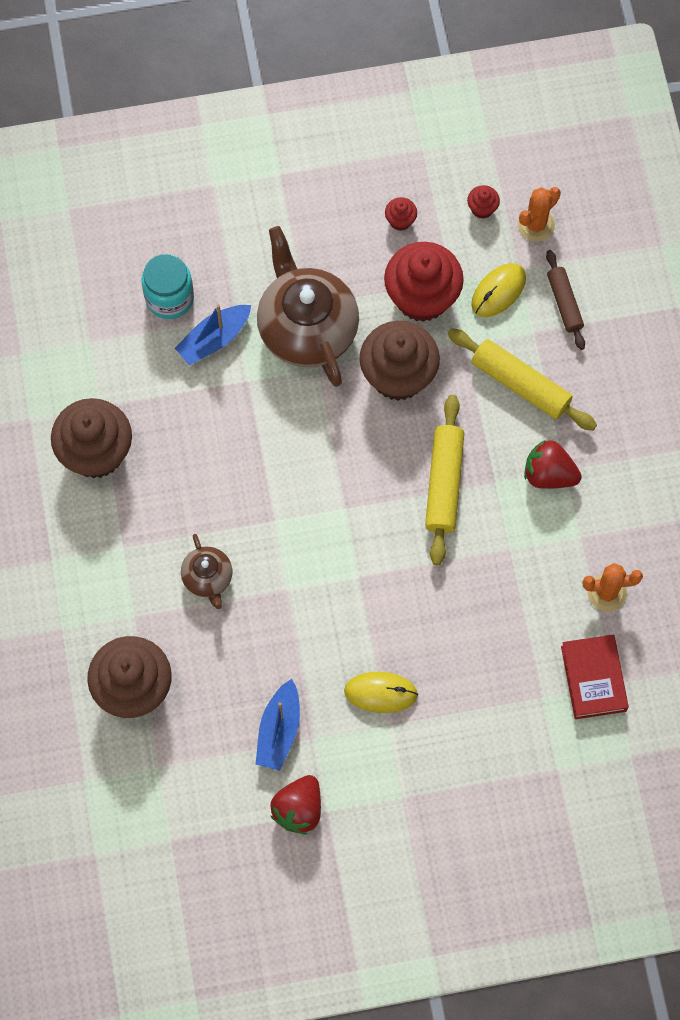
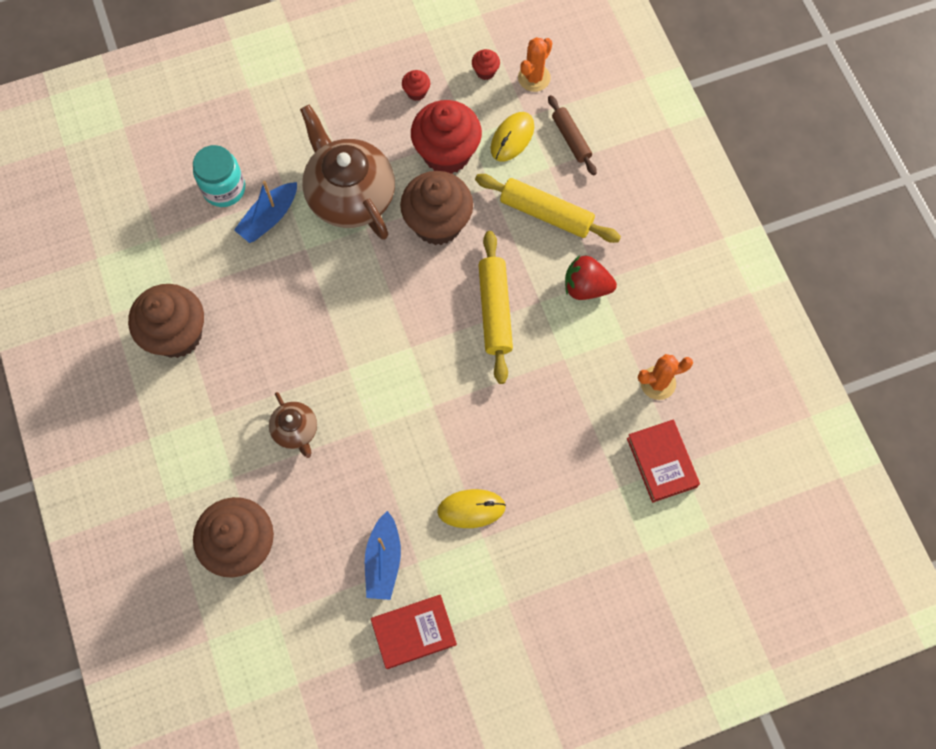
camera: 10 degrees left, 0 degrees up
(298, 809) = (414, 632): red strawberry -> red book

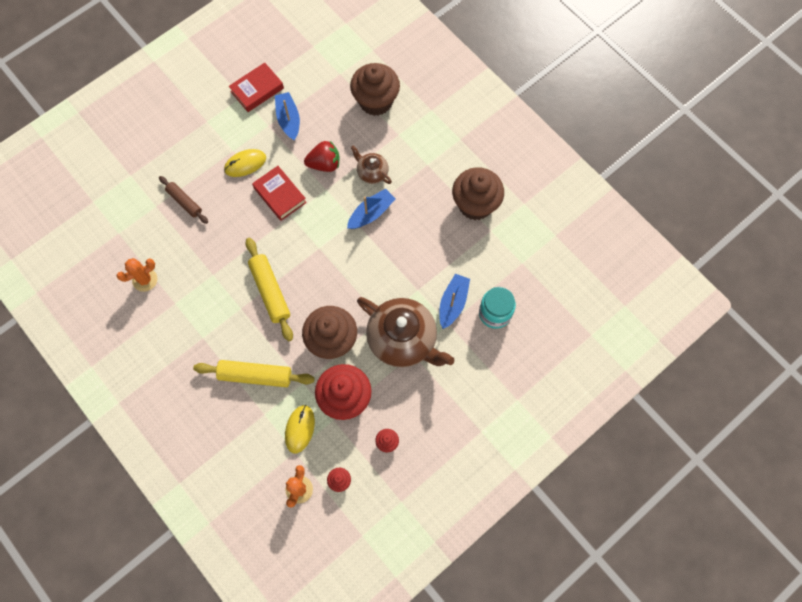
camera: 160 degrees right, 0 degrees up
(321, 371) = (371, 213): none -> blue boat
(571, 139) = (254, 444): brown rolling pin -> brown rolling pin (184, 202)
(586, 287) = (211, 330): red strawberry -> red strawberry (324, 164)
(661, 462) = (131, 230): red book -> red book (280, 195)

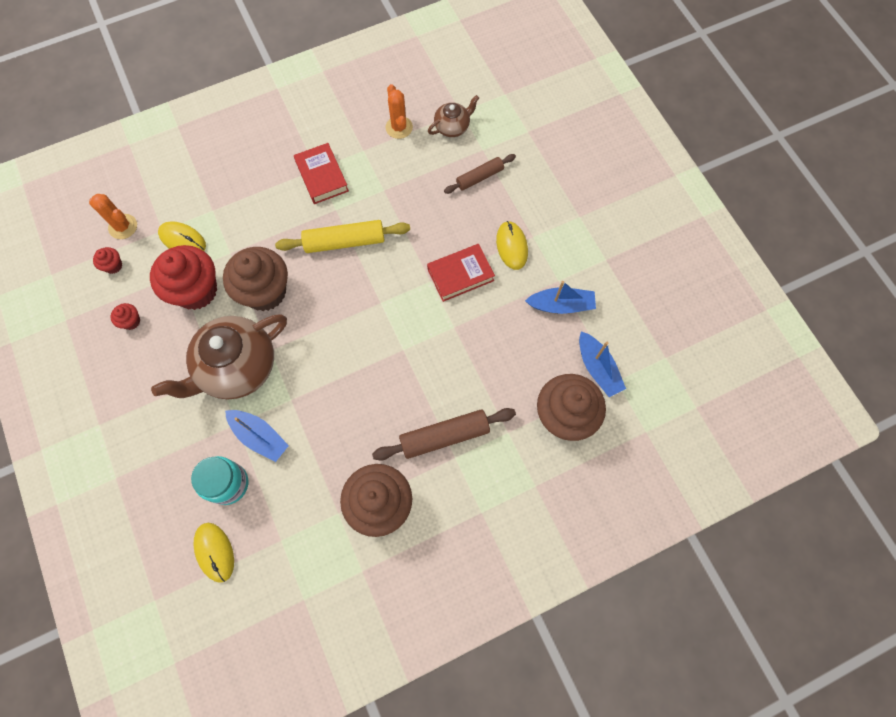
camera: 105 degrees right, 0 degrees up
(255, 375) = (256, 209): yellow rolling pin -> none
(257, 90) = (612, 278): red book -> red book (322, 176)
(324, 164) = (488, 333): red strawberry -> none
(371, 213) = (407, 371): blue boat -> blue boat (598, 368)
(372, 172) = (462, 386): brown teapot -> brown teapot (452, 127)
(413, 175) = (444, 436): none -> brown rolling pin
(545, 305) = (214, 552): none -> yellow mouse

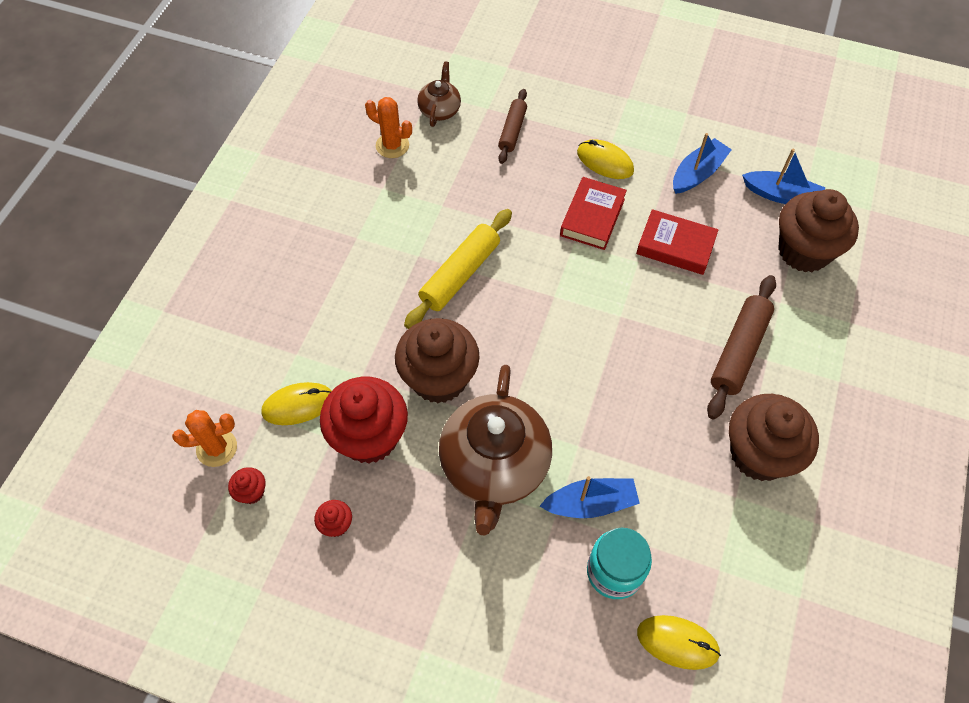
camera: 45 degrees left, 10 degrees down
(322, 176) = (370, 239): red book -> red book (675, 246)

